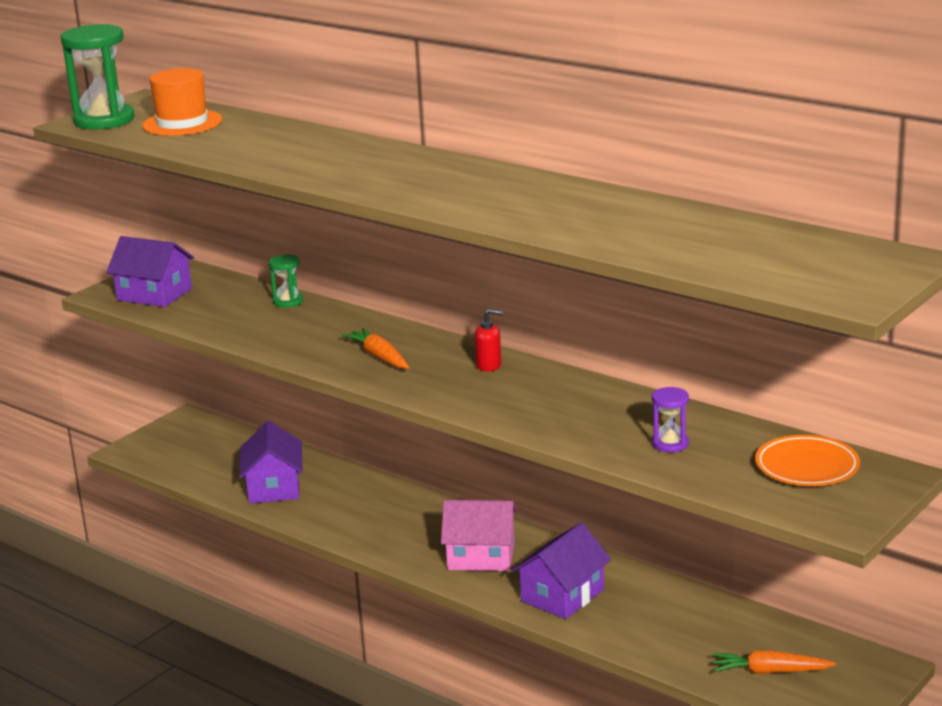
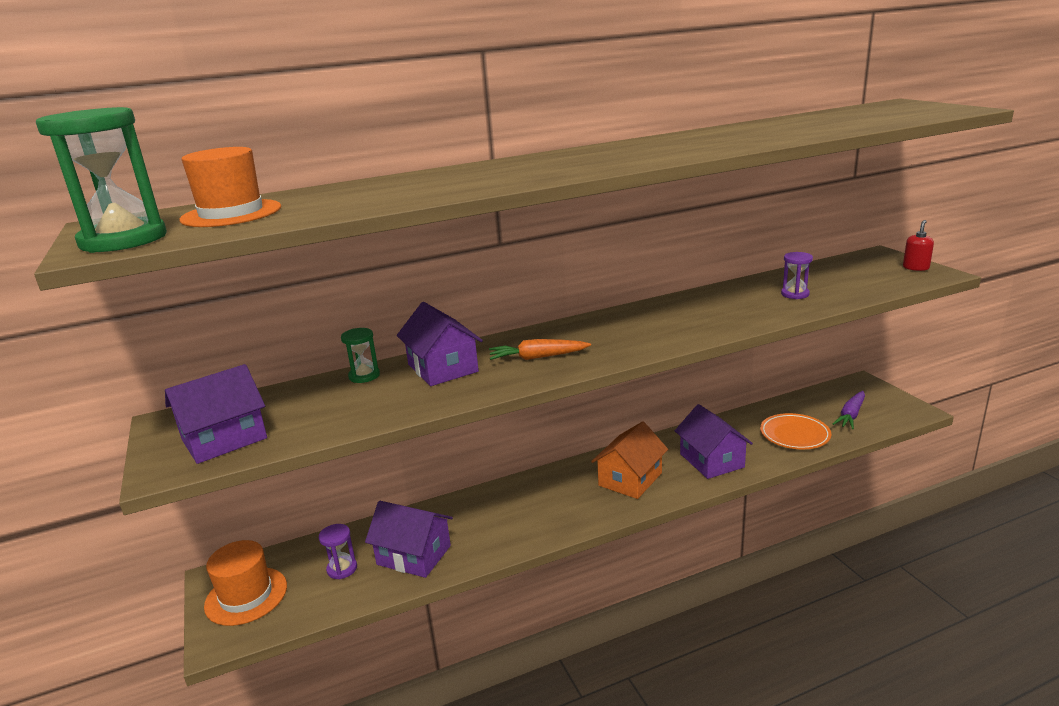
camera: 60 degrees left, 0 degrees up
(176, 439) = (246, 596): none -> orange hat
(234, 463) = (342, 569): none -> purple hourglass
(326, 326) = (442, 368): none -> purple house
(481, 556) = (630, 479): pink house -> orange house
(489, 365) = (606, 323): red soap dispenser -> red soap dispenser (916, 268)
(770, 672) = (851, 415): orange carrot -> purple carrot
(807, 466) = (855, 269): orange plate -> orange plate (794, 435)

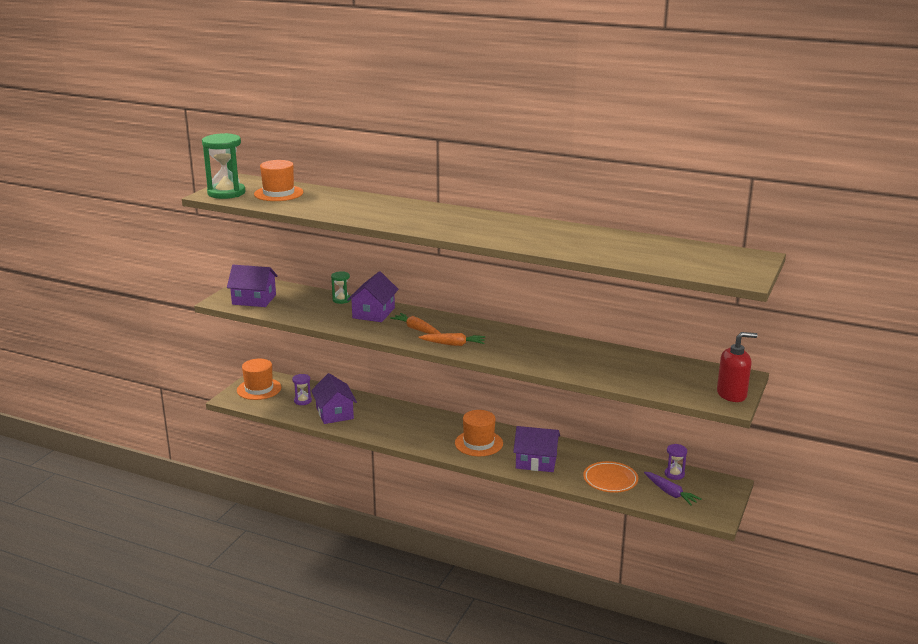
camera: 45 degrees right, 0 degrees up
(615, 350) = (453, 344): none -> orange carrot
(630, 479) = (478, 443): orange house -> orange hat
(711, 460) = (536, 461): purple house -> purple house turned 75 degrees clockwise
(795, 294) = (613, 368): purple hourglass -> purple hourglass (674, 474)
(851, 415) = (670, 493): purple carrot -> purple carrot turned 120 degrees counterclockwise
(916, 268) = (732, 394): red soap dispenser -> red soap dispenser, size x1.69

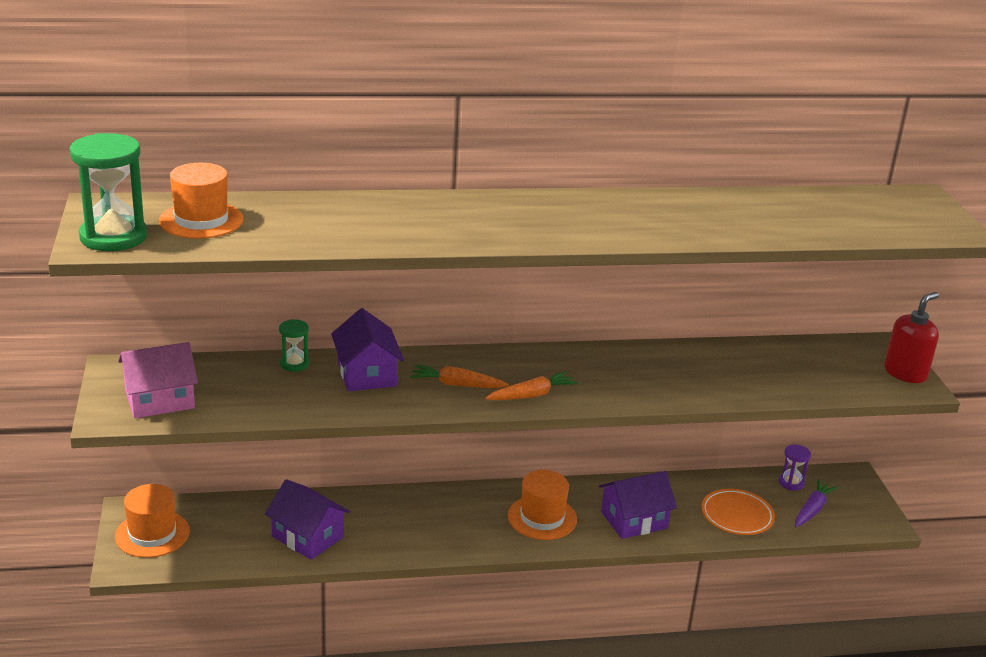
camera: 35 degrees left, 5 degrees up
(254, 299) = (159, 399): purple house -> pink house
(302, 401) = (240, 532): purple hourglass -> none
(670, 493) = (812, 510): purple carrot -> purple carrot turned 75 degrees counterclockwise

